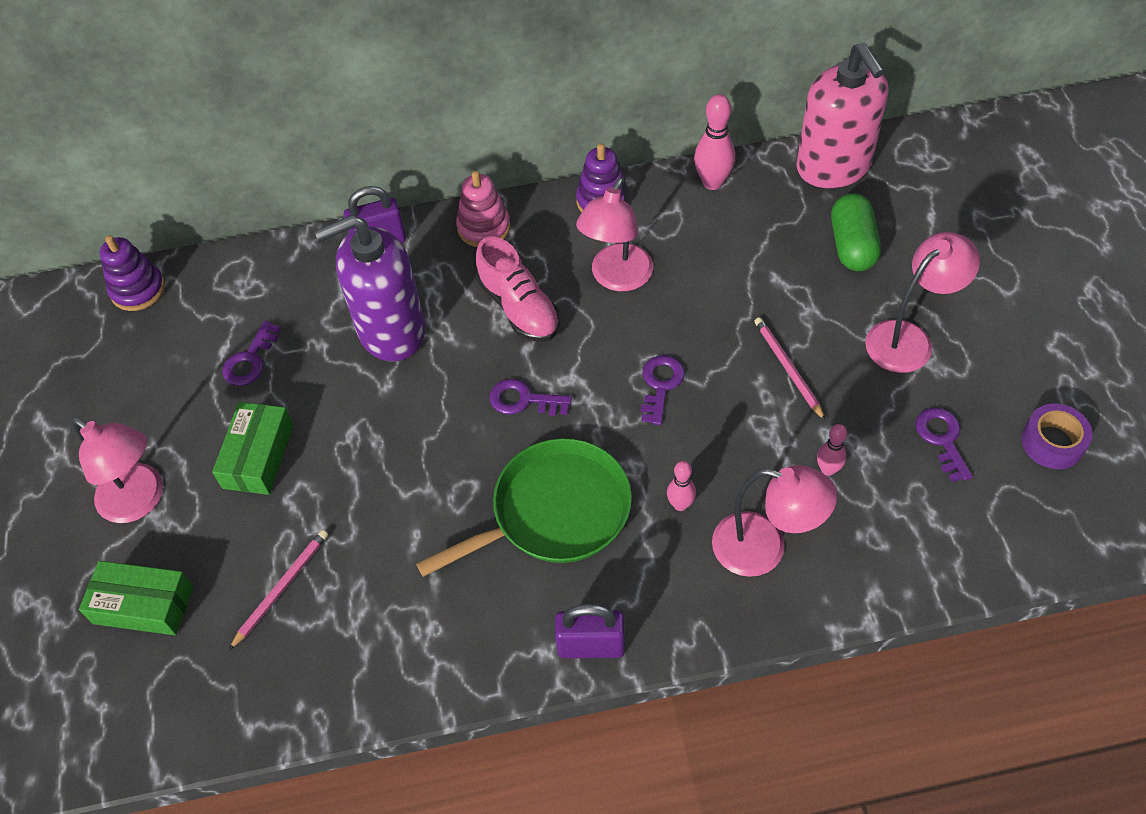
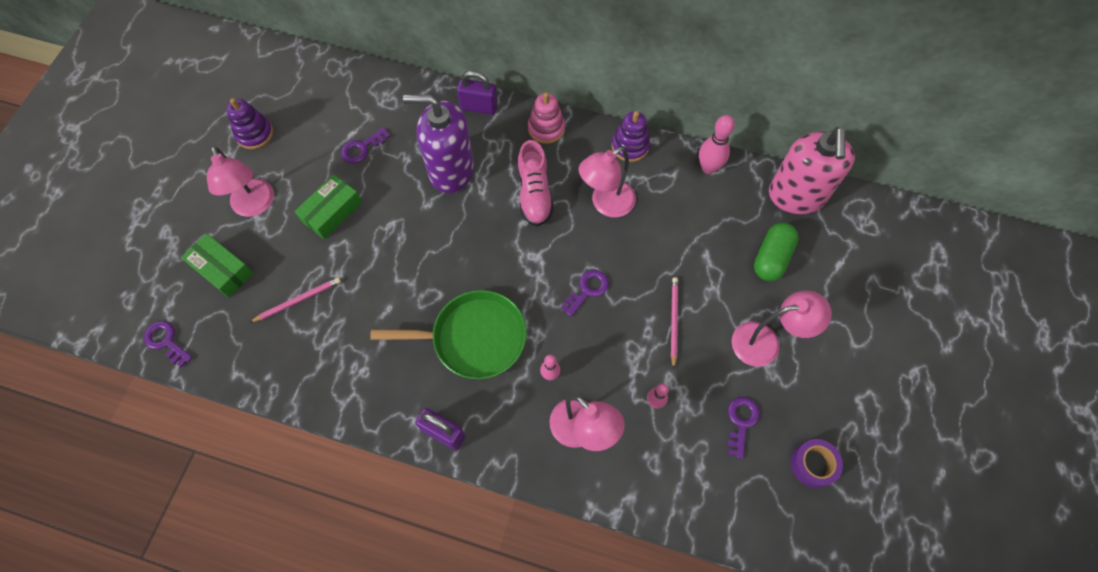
camera: 25 degrees right, 10 degrees up
(138, 290) = (327, 71): purple stacking toy -> purple stacking toy (254, 134)
(523, 400) = (500, 256): purple key -> purple key (166, 341)

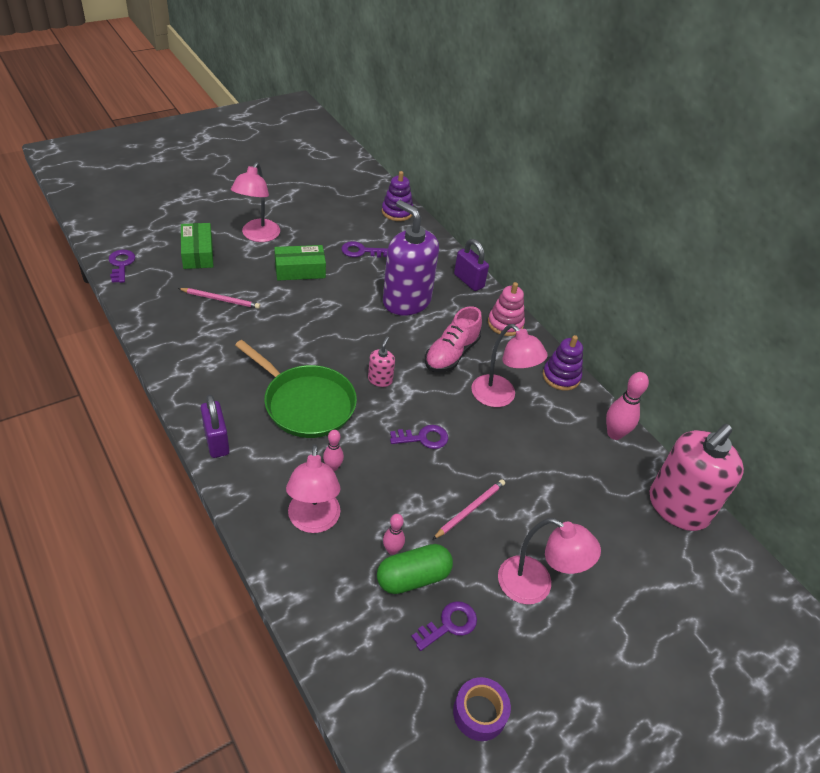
camera: 35 degrees right, 20 degrees down
(254, 134) = (303, 202): purple stacking toy -> purple stacking toy (397, 212)
(506, 265) = (380, 379): none -> pink soap dispenser
(605, 204) = (500, 397): pink lamp -> pink lamp turned 135 degrees counterclockwise
(771, 258) = (606, 532): green capsule -> green capsule (413, 577)

